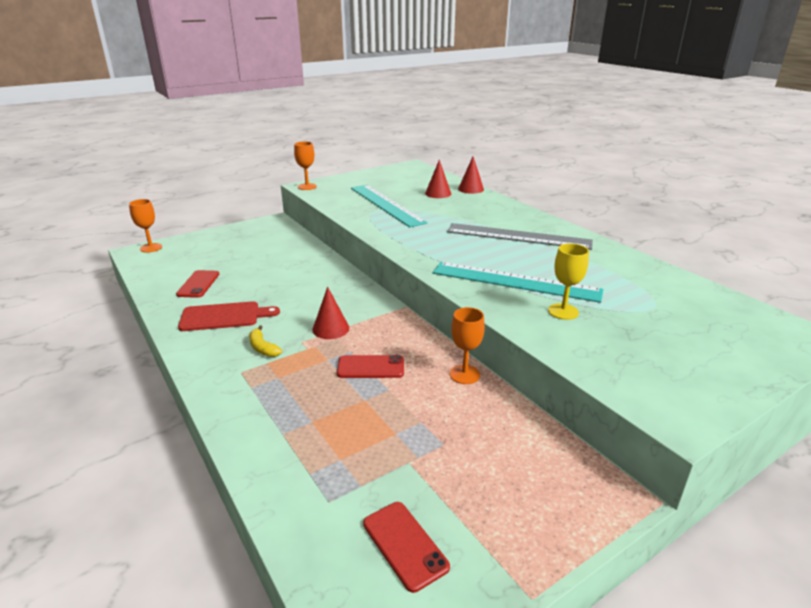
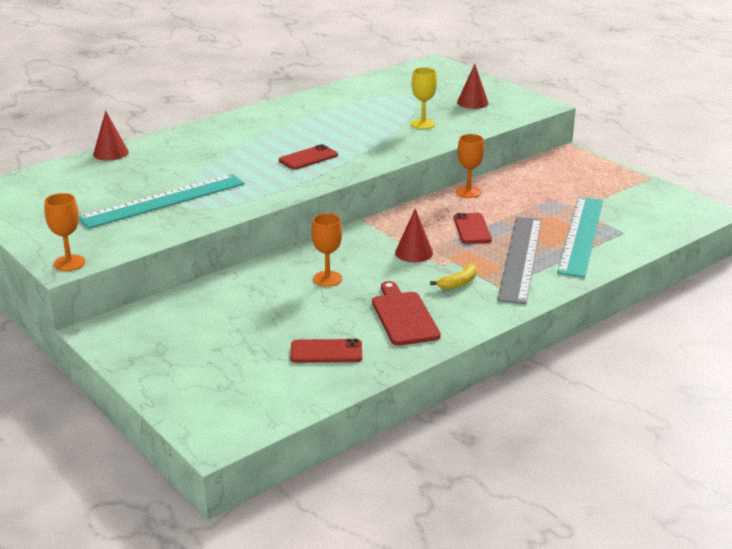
camera: 95 degrees left, 0 degrees up
(151, 248) = (201, 428): orange goblet -> orange goblet (327, 279)
(404, 545) = (641, 208): red phone -> red phone (308, 158)
(438, 193) = (124, 171): red cone -> red cone (472, 102)
(515, 281) = (374, 138): turquoise ruler -> turquoise ruler (581, 235)
(518, 236) = (270, 133): grey ruler -> grey ruler (520, 258)

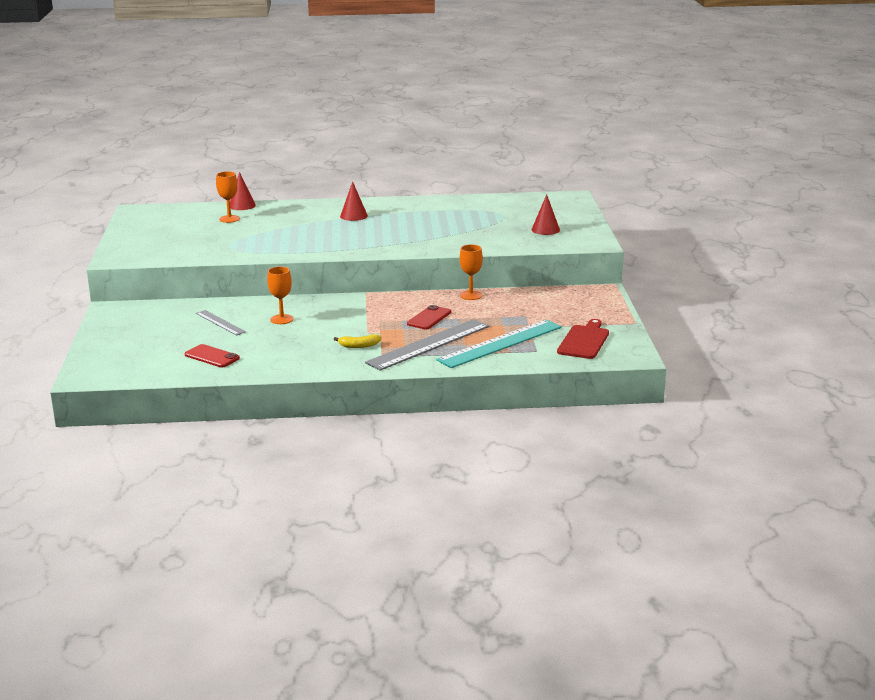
camera: 35 degrees right, 5 degrees down
(69, 263) = (117, 259): orange goblet -> orange goblet (229, 219)
(163, 201) = (224, 240): turquoise ruler -> none
(265, 305) = (220, 322): none -> grey ruler
(308, 158) = (357, 237): red phone -> none
(404, 316) = (290, 353): red cutting board -> red cutting board (584, 341)
(414, 252) = (363, 321): red cone -> red cone (353, 216)
(423, 124) = (478, 235): yellow goblet -> none

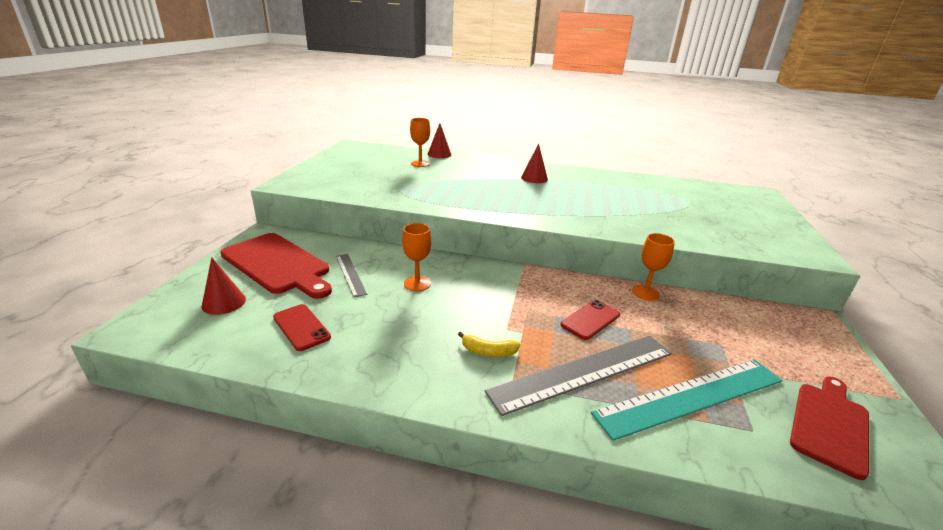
camera: 15 degrees right, 5 degrees up
(150, 327) = (278, 264): none -> red cutting board
(545, 230) = (742, 226): red cone -> red cone (224, 302)

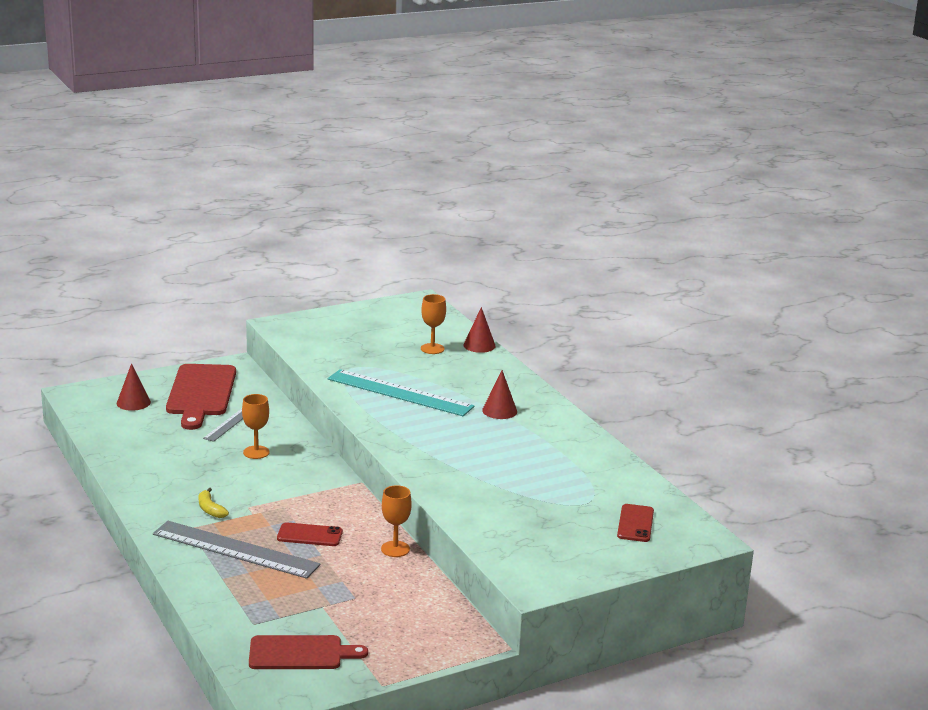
camera: 50 degrees right, 5 degrees down
(301, 327) = (146, 439): red phone -> red phone (635, 523)
(691, 396) = (261, 595): turquoise ruler -> turquoise ruler (400, 393)

